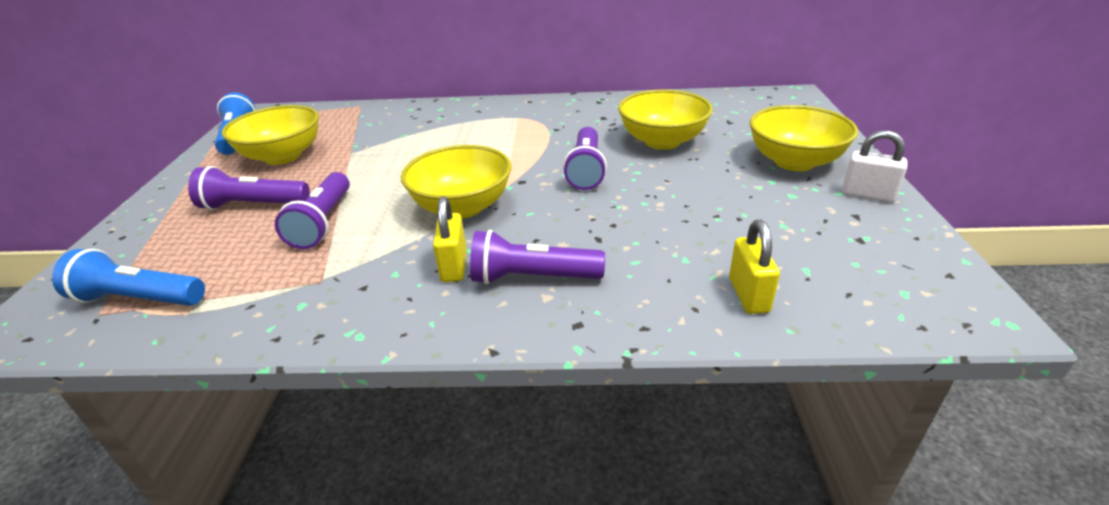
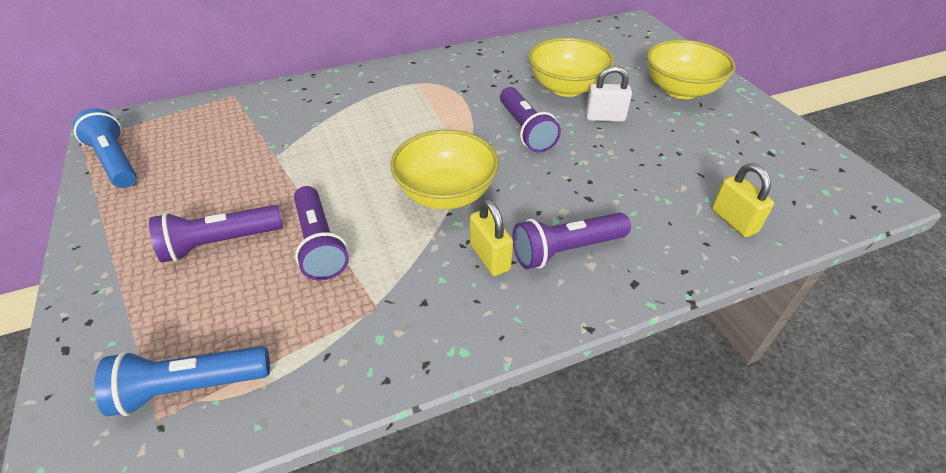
camera: 25 degrees left, 10 degrees up
(282, 156) = (198, 175): yellow bowl -> none
(867, 195) = (750, 112): white padlock -> white padlock (605, 117)

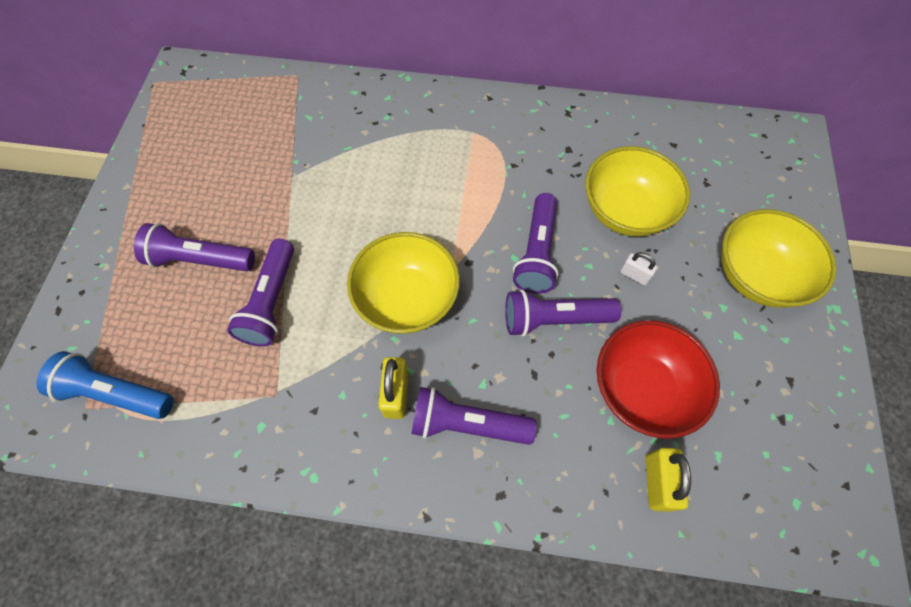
camera: 30 degrees right, 20 degrees up
(116, 161) = (168, 122): blue flashlight -> none
(573, 161) = (554, 319): none -> purple flashlight
(605, 117) = (634, 275): white padlock -> white padlock, size x0.63
(671, 174) = (642, 389): none -> red bowl

